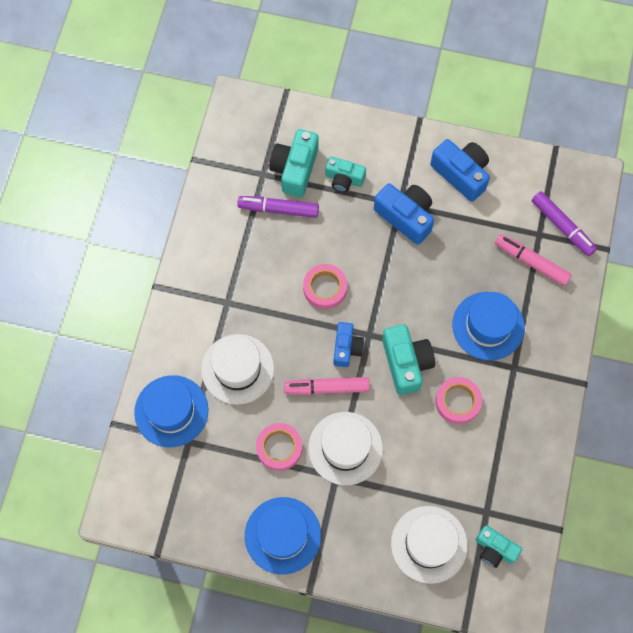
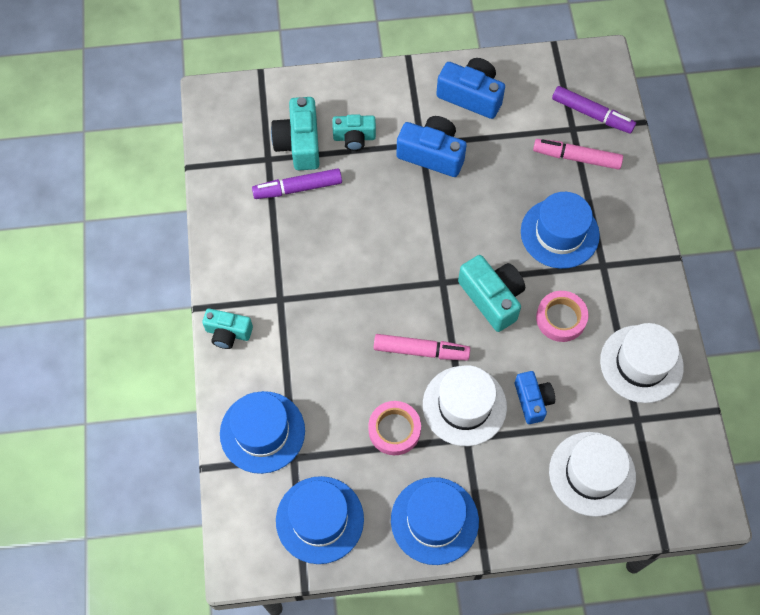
camera: 20 degrees left, 5 degrees down
(190, 500) = (319, 519): none -> blue hat
(237, 369) = (317, 363): white hat -> white hat (641, 364)
(325, 288) = (377, 251): pink tape -> none
(327, 388) = (420, 350): pink marker -> pink marker turned 150 degrees counterclockwise
(346, 348) = (424, 303): blue camera -> blue camera (532, 400)
(494, 549) = (661, 454): turquoise camera -> turquoise camera (228, 333)

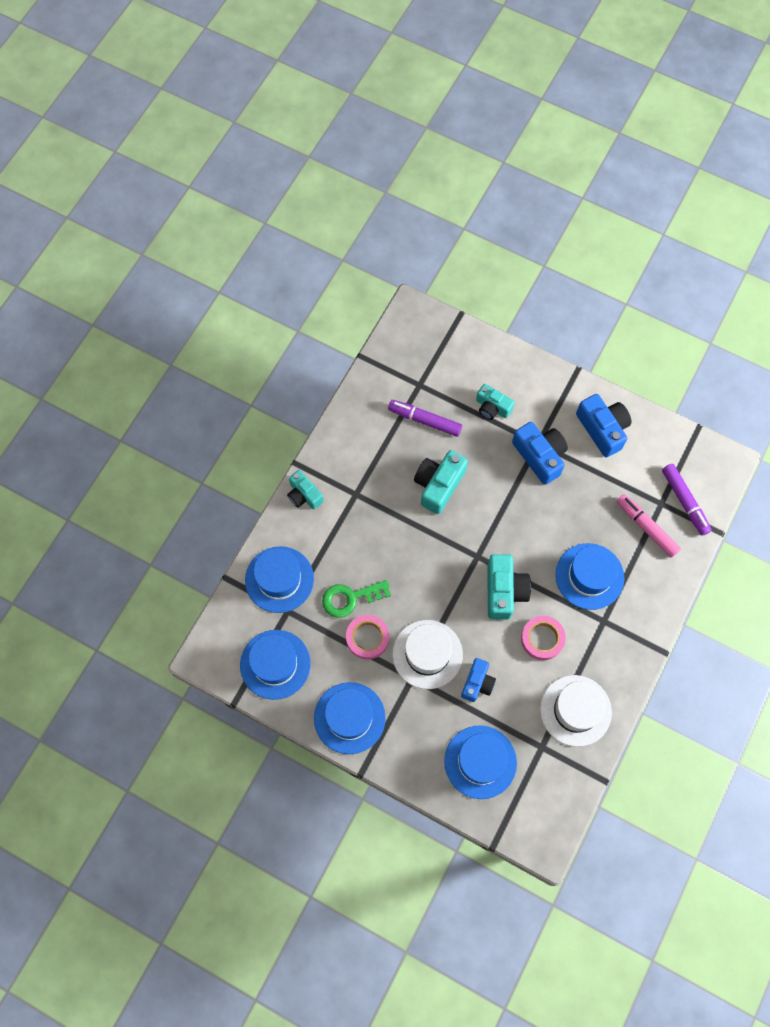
camera: 35 degrees right, 5 degrees up
(299, 143) = (449, 387): turquoise camera -> turquoise camera (438, 485)
(348, 402) = (350, 598): none -> green key
(420, 350) = (425, 595): pink marker -> none
(592, 473) = (480, 762): white hat -> blue hat

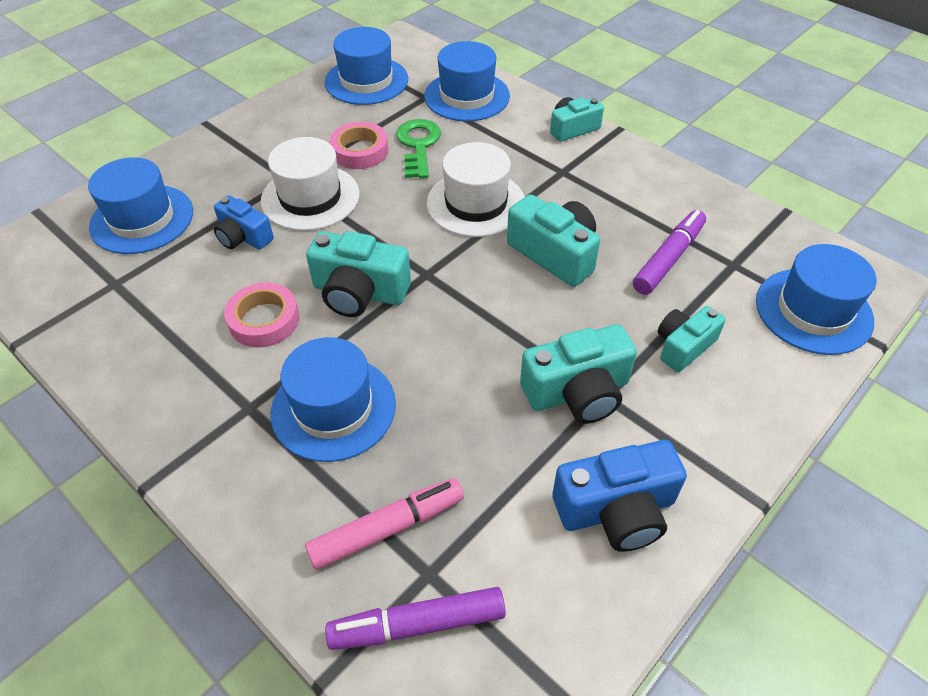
camera: 105 degrees right, 20 degrees down
(349, 718) = (272, 123): blue hat -> blue hat (813, 311)
(540, 456) = (578, 392): blue camera -> turquoise camera
(575, 710) = (136, 334): white hat -> white hat (476, 203)

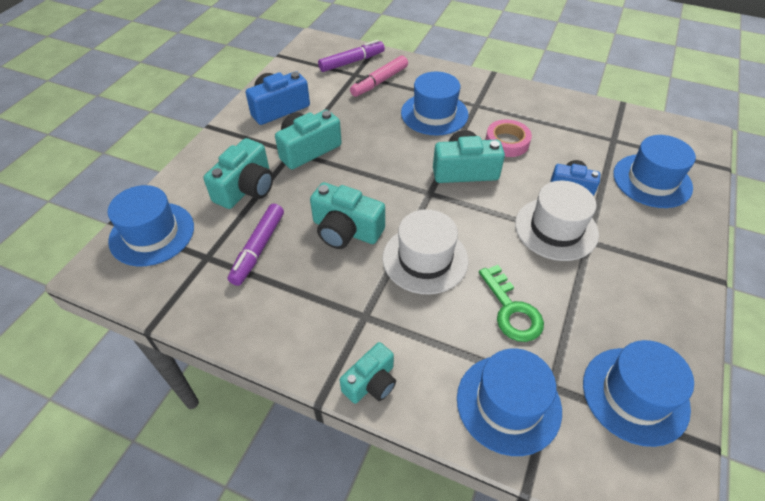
camera: 160 degrees right, 0 degrees up
(360, 151) = (557, 287): pink tape -> none
(683, 346) = (246, 188): turquoise camera -> turquoise camera, size x1.54

